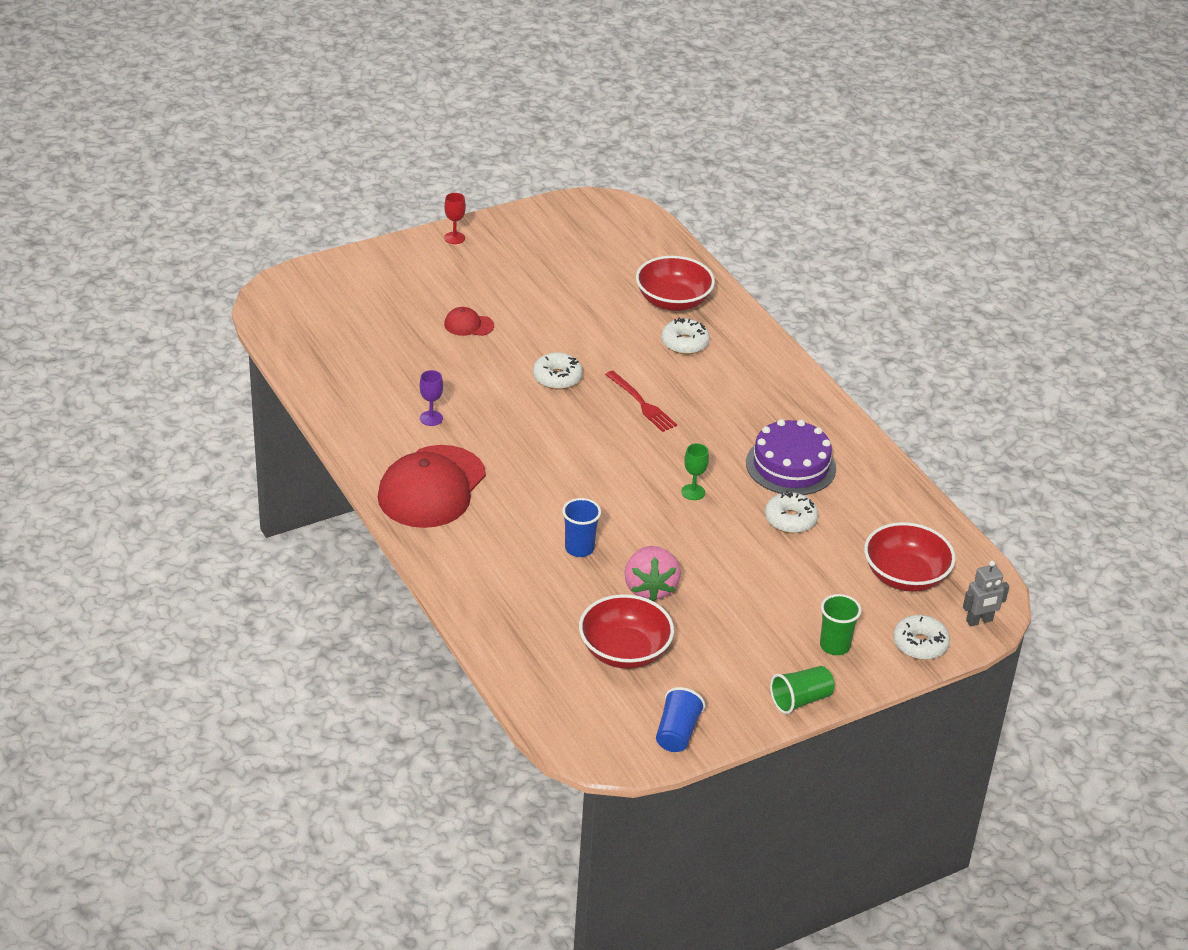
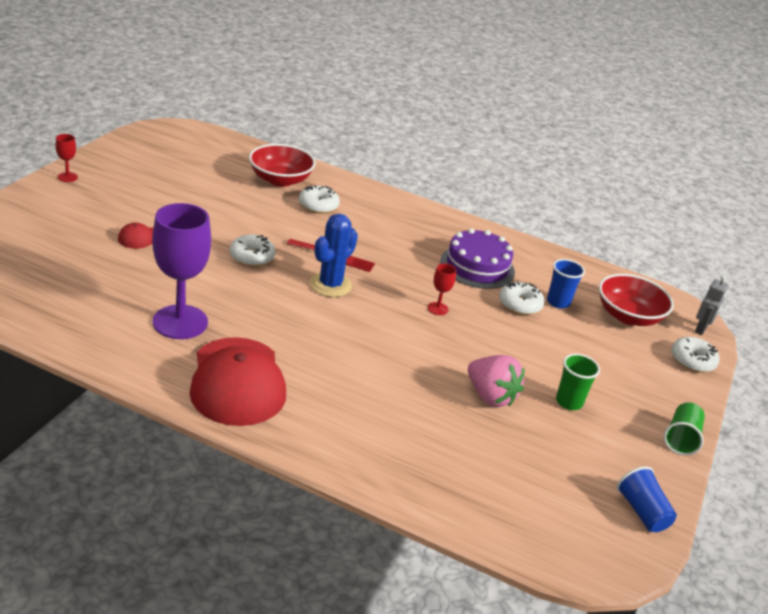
camera: 40 degrees left, 5 degrees down
(431, 418) = (180, 322): purple goblet -> purple goblet, size x2.34
(579, 548) = (407, 386): blue cup -> blue cup (558, 302)
(607, 431) = (330, 285): none -> blue cactus
(624, 651) = (530, 458): red bowl -> none
(693, 492) = (437, 308): green goblet -> red goblet
(834, 646) = (650, 385): green cup -> green cup (569, 402)

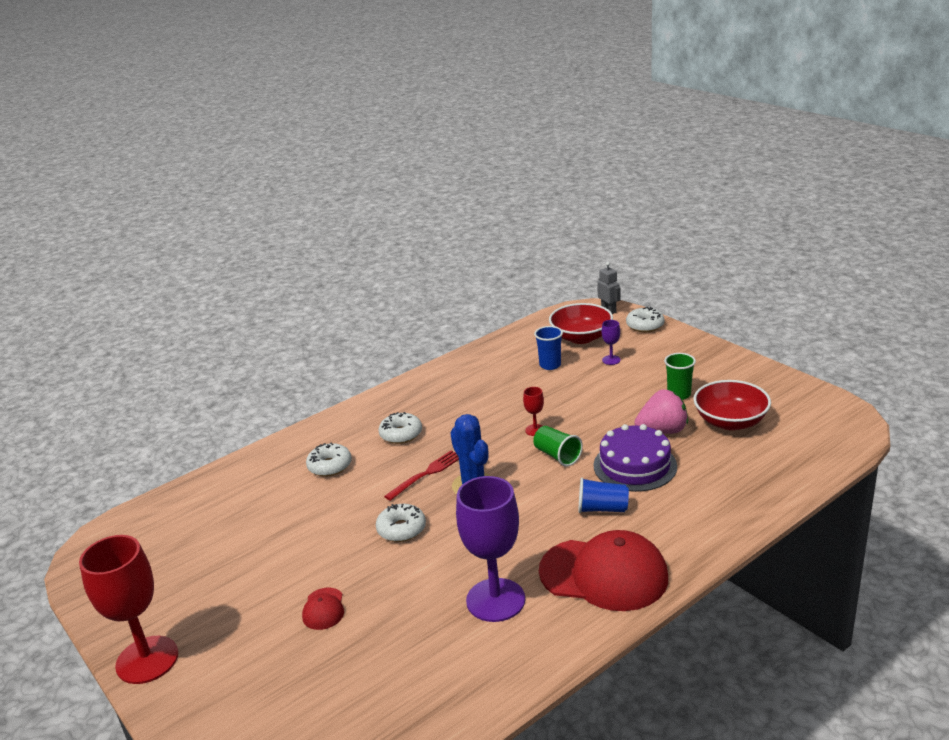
camera: 55 degrees left, 5 degrees down
(67, 177) = (147, 660): red goblet -> red goblet, size x2.34
(280, 180) = (264, 483): red bowl -> red bowl (730, 421)
(477, 266) = (481, 393): purple cake -> purple cake (635, 466)
(520, 304) = (546, 385): white donut -> white donut (401, 434)
(600, 343) = (611, 360): none -> purple goblet
(642, 512) = (804, 396): blue cup -> blue cup (602, 509)
(681, 439) = (731, 357): green cup -> green cup (557, 456)

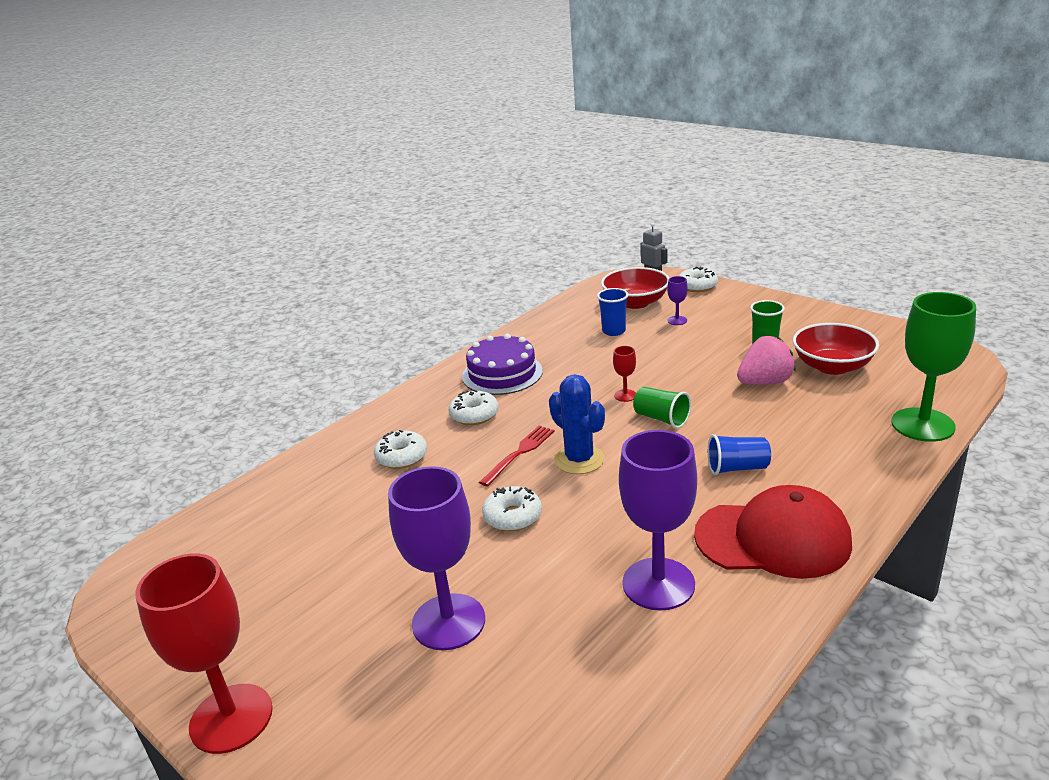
camera: 10 degrees left, 0 degrees up
(323, 609) = (448, 622): red cap -> purple goblet
(635, 466) = (752, 420): purple cake -> purple cake (502, 373)
(783, 487) = (922, 425): none -> green goblet

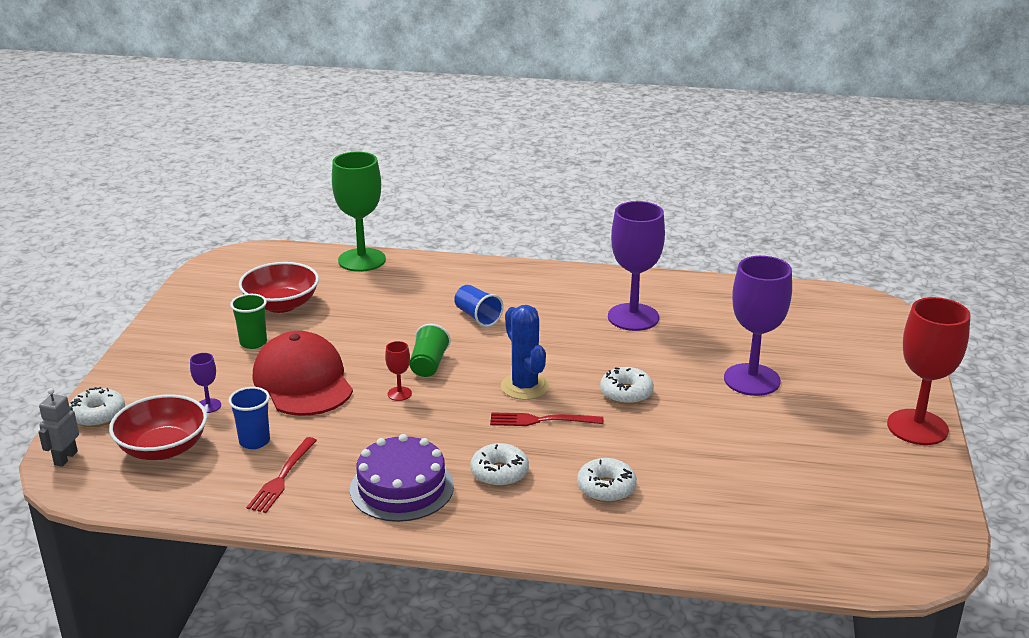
camera: 125 degrees left, 0 degrees up
(560, 335) = (282, 478): none -> red fork
(579, 460) = (524, 387): blue cactus -> blue cactus turned 45 degrees counterclockwise
(765, 382) = (330, 330): pink strawberry -> none
(773, 539) = (549, 290): red cap -> red cap (303, 381)

